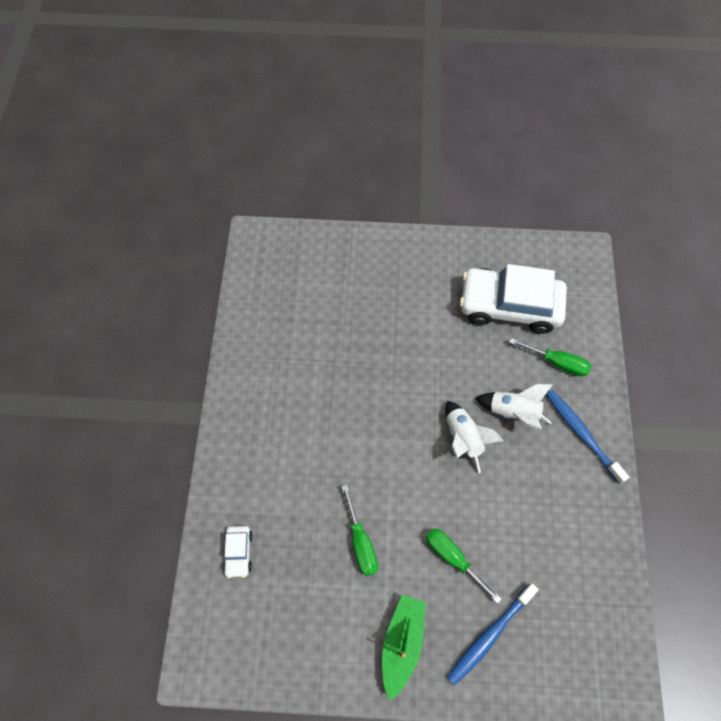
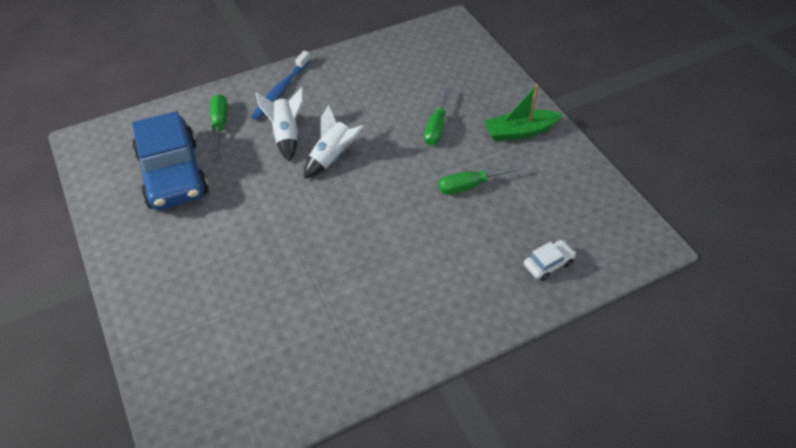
camera: 120 degrees left, 15 degrees down
(360, 541) = (469, 186): green screwdriver -> green screwdriver turned 150 degrees counterclockwise
(490, 635) = (472, 90): blue toothbrush -> none
(509, 306) = (173, 174): white car -> blue car

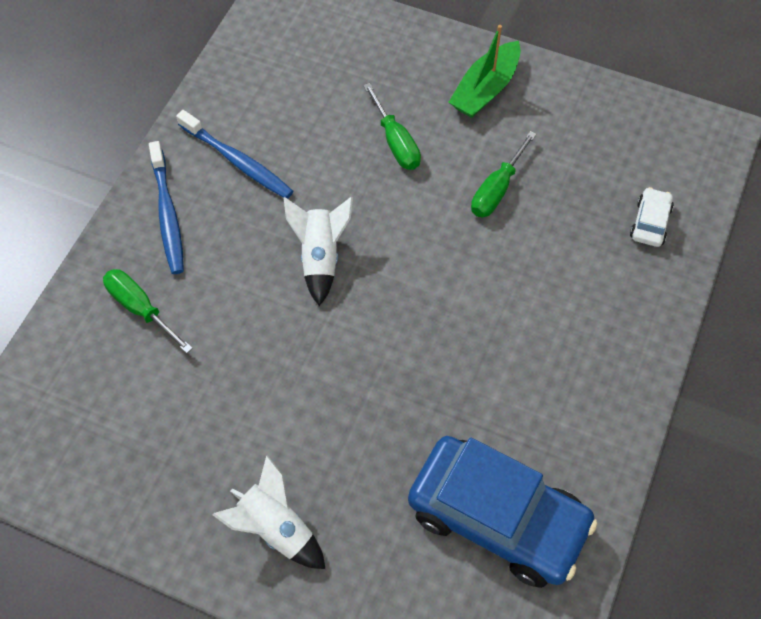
camera: 40 degrees left, 10 degrees up
(173, 174) = (155, 412): blue car -> blue car (497, 517)
(286, 135) = (238, 267): white rocket -> white rocket (276, 528)
(341, 87) = (237, 161): none -> blue toothbrush

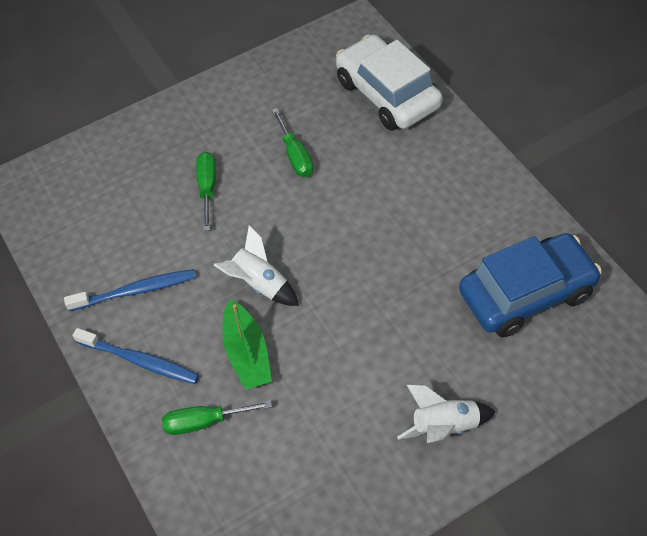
camera: 50 degrees left, 5 degrees down
(395, 141) = (207, 188): green screwdriver -> green screwdriver turned 105 degrees counterclockwise
(485, 89) = (213, 116): green boat -> green boat (247, 353)
(650, 223) = (387, 94): white car -> white car, size x2.39

